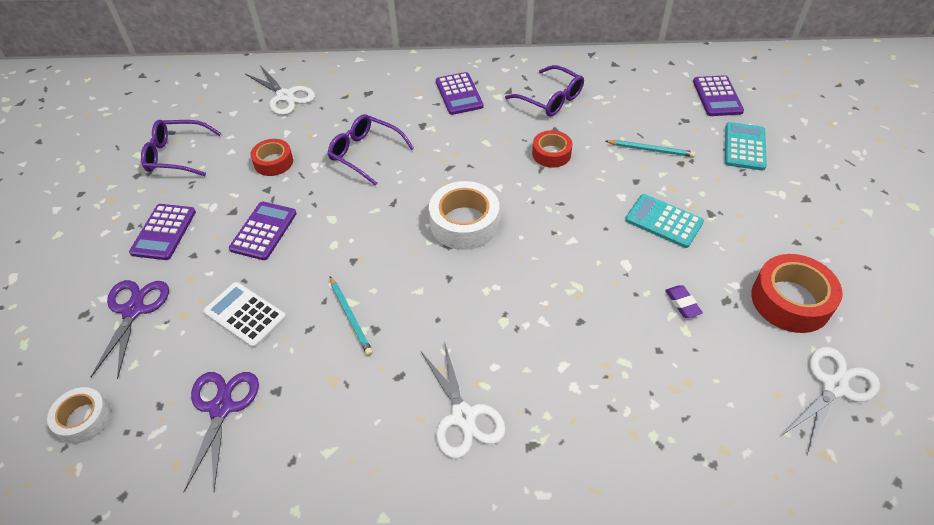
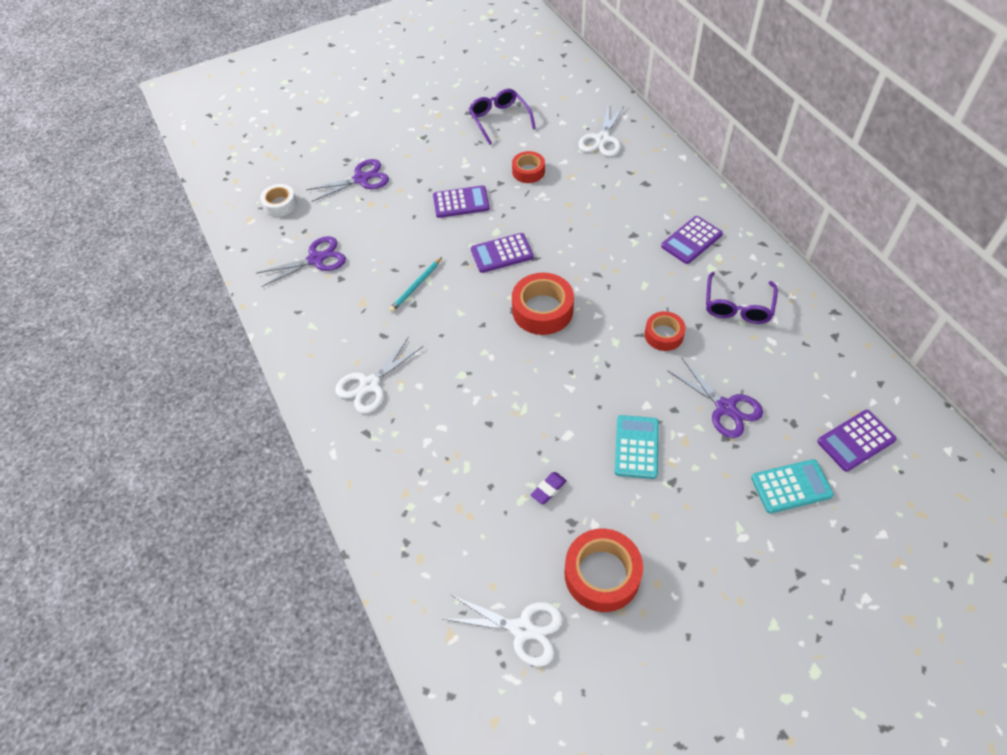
camera: 65 degrees right, 5 degrees up
(164, 232) = (428, 155): purple calculator -> purple calculator (502, 253)
(245, 315) = (387, 232): white calculator -> none
(365, 153) = (574, 217): purple glasses -> none
(464, 223) = (542, 310): white tape -> red tape
(650, 150) = (725, 407): turquoise pencil -> purple scissors

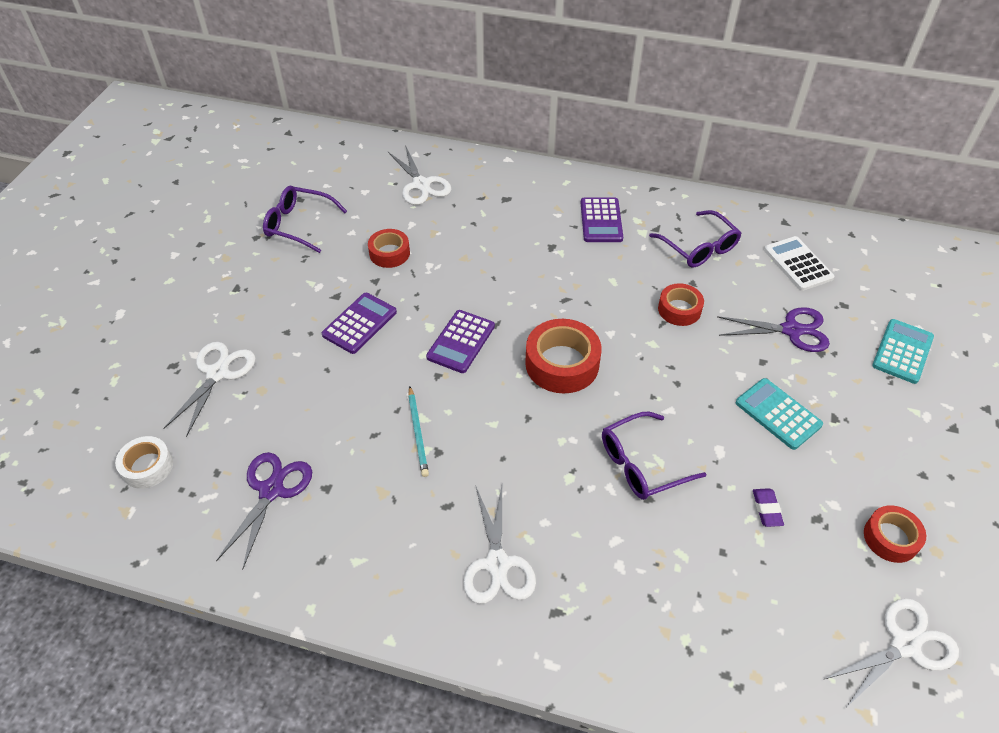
camera: 50 degrees left, 5 degrees down
(361, 179) = (217, 373): purple scissors -> white scissors
(511, 402) = (642, 464): none -> purple glasses
(602, 574) = (891, 538): red tape -> red tape, size x0.61
(799, 370) = (798, 264): none -> white calculator
(856, 440) = (891, 285): purple calculator -> none

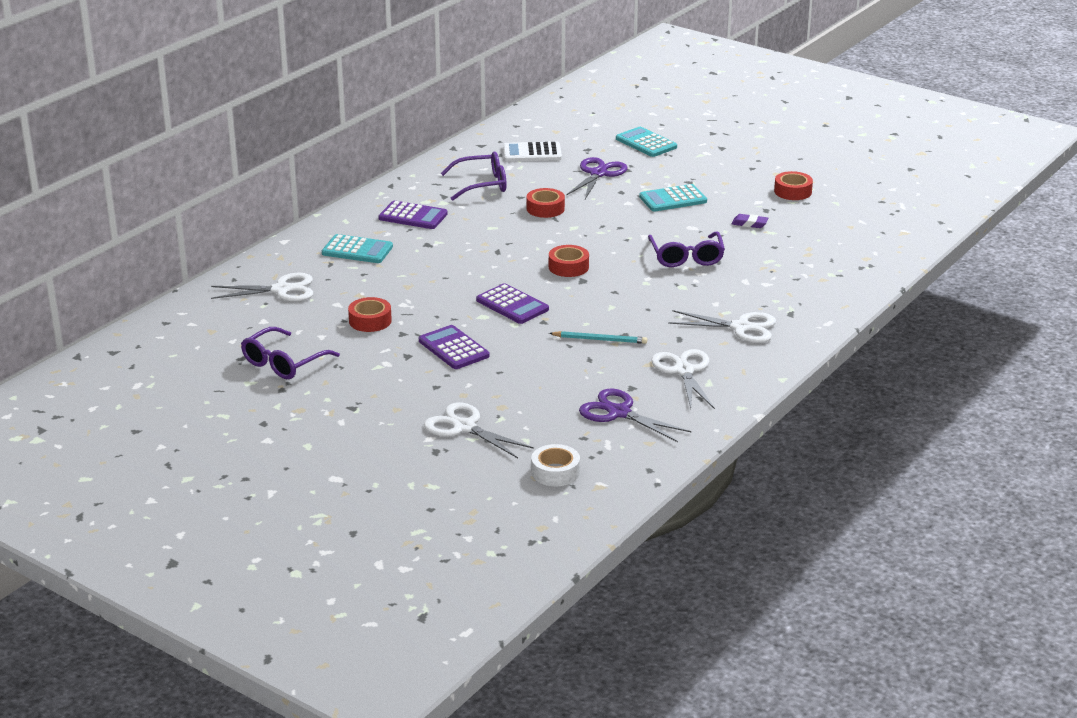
camera: 70 degrees left, 20 degrees down
(514, 206) = (357, 250): none -> turquoise calculator
(562, 364) = (568, 267): red tape -> red tape, size x0.61
(905, 645) = (866, 209): white scissors -> white scissors (684, 371)

